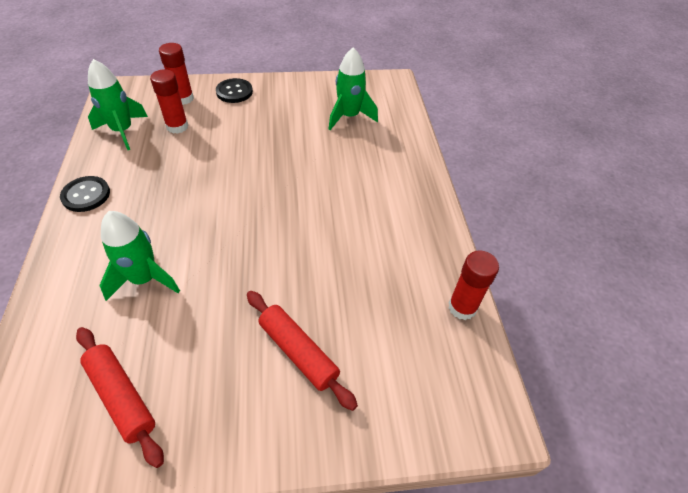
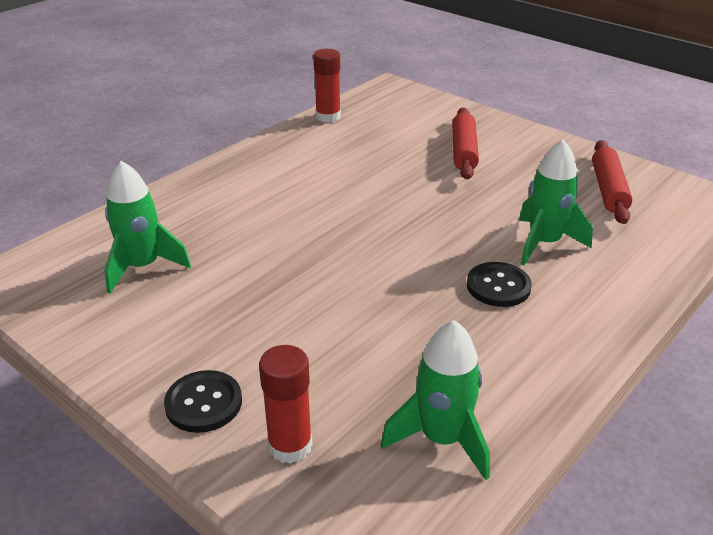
camera: 130 degrees left, 15 degrees down
(86, 195) = (558, 360): black button -> black button (498, 286)
(177, 126) = (356, 393): red glue stick -> none

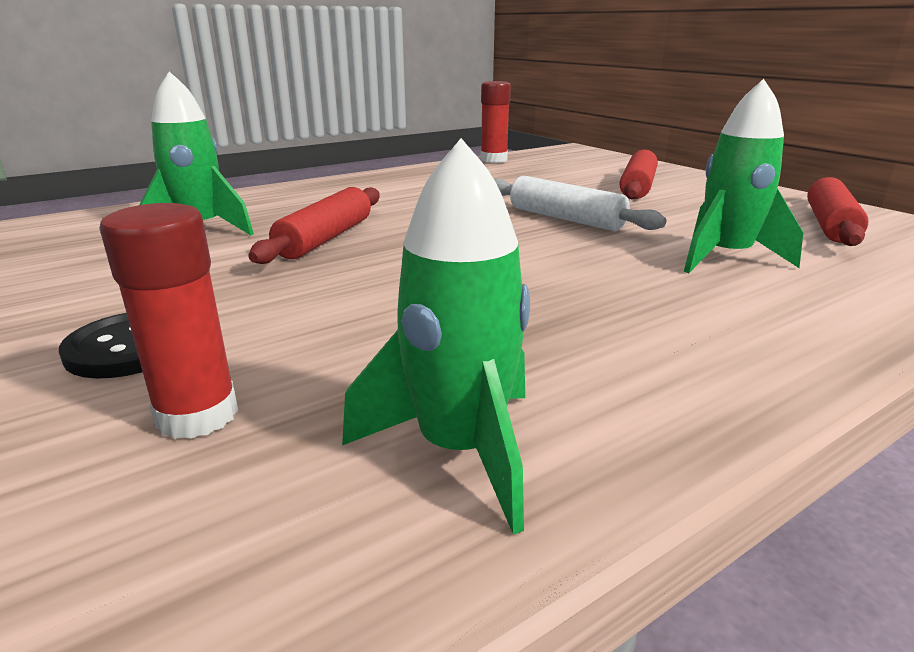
camera: 15 degrees right, 10 degrees down
(253, 263) = (326, 238): none -> red rolling pin
(422, 208) = (565, 218): none -> white rolling pin
(498, 286) = (642, 287): black button -> none

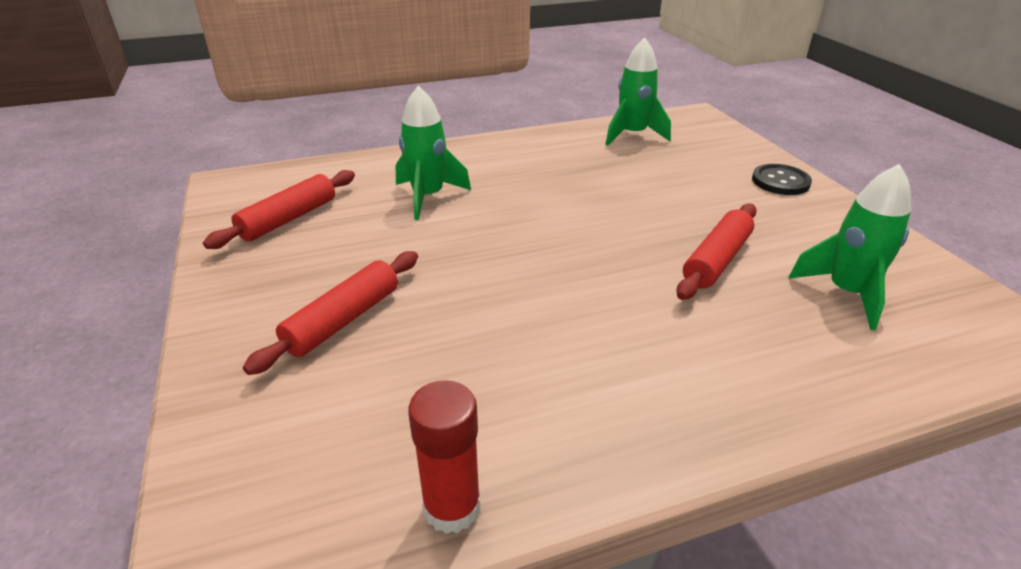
camera: 165 degrees left, 10 degrees up
(197, 415) = (725, 153): red glue stick -> none
(565, 218) = (492, 261): white rolling pin -> none

